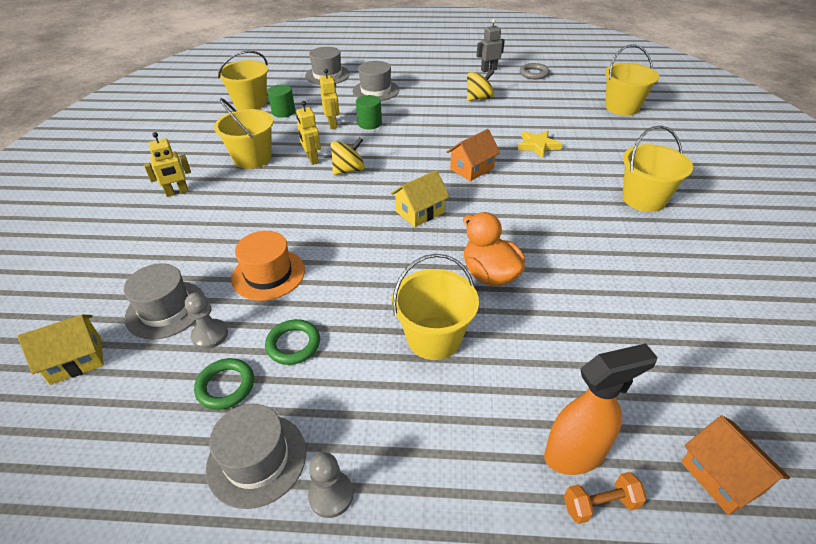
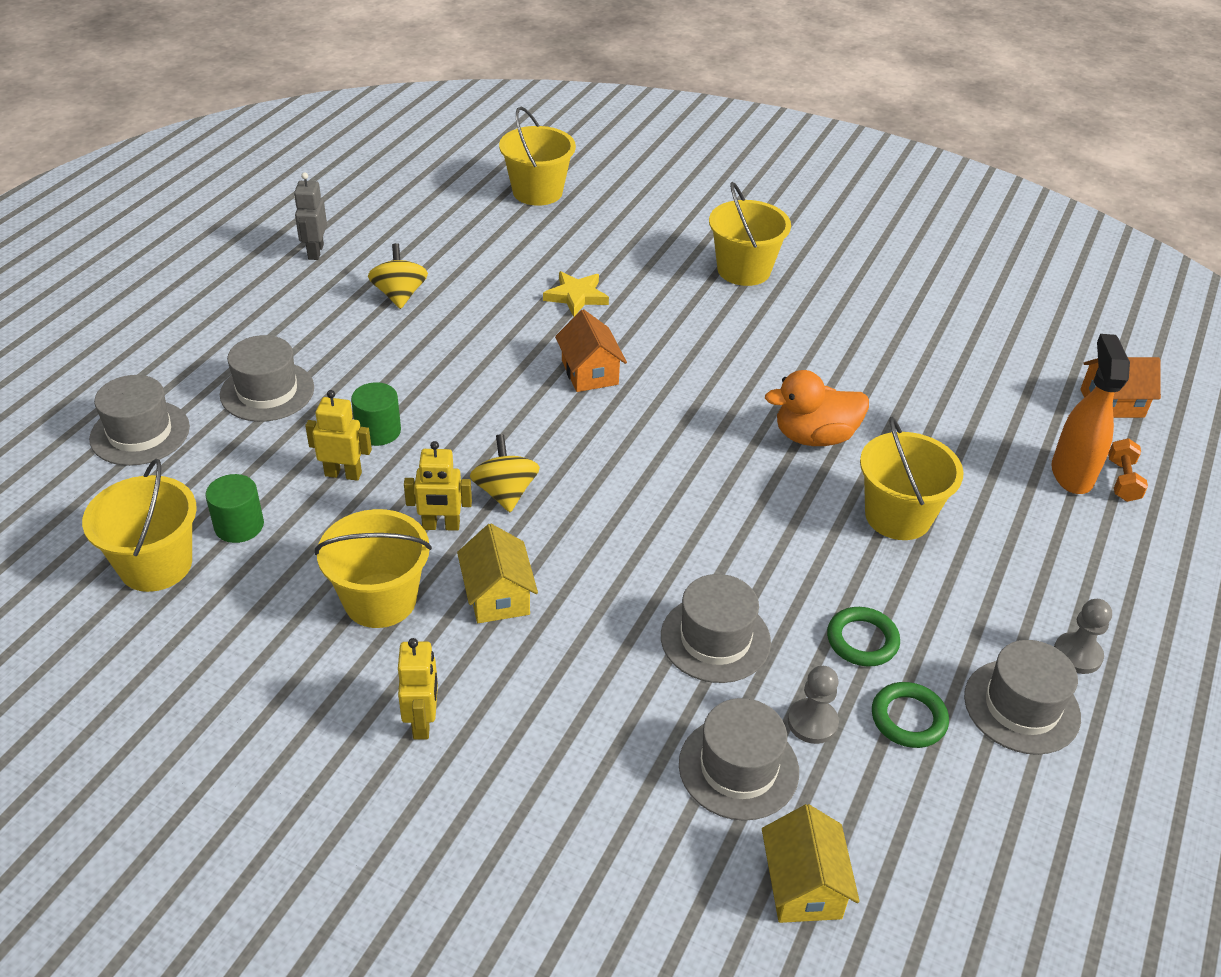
camera: 70 degrees left, 0 degrees up
(268, 274) = (715, 639): orange hat -> grey hat
(420, 212) = (660, 453): yellow house -> yellow house (498, 596)
(534, 74) = (373, 218): grey ring -> none

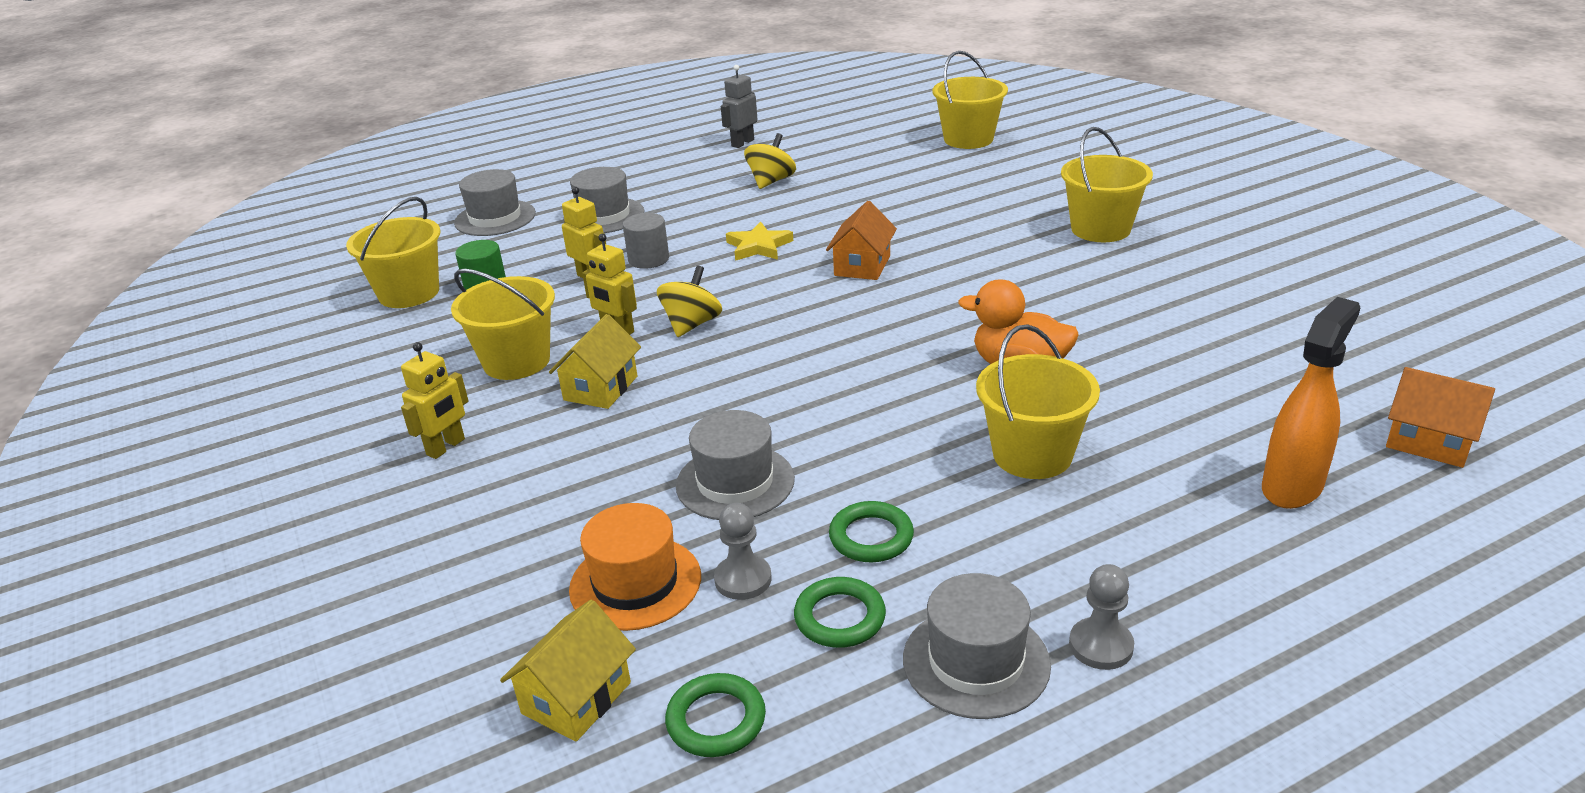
camera: 40 degrees right, 10 degrees down
(378, 431) = (648, 259): green cylinder -> grey cylinder
(576, 296) = (915, 213): yellow star -> yellow star (758, 246)
(738, 768) = (635, 583): grey hat -> orange hat
(914, 845) = (716, 720): none -> green ring
(1122, 480) = (1357, 514): orange dumbbell -> none

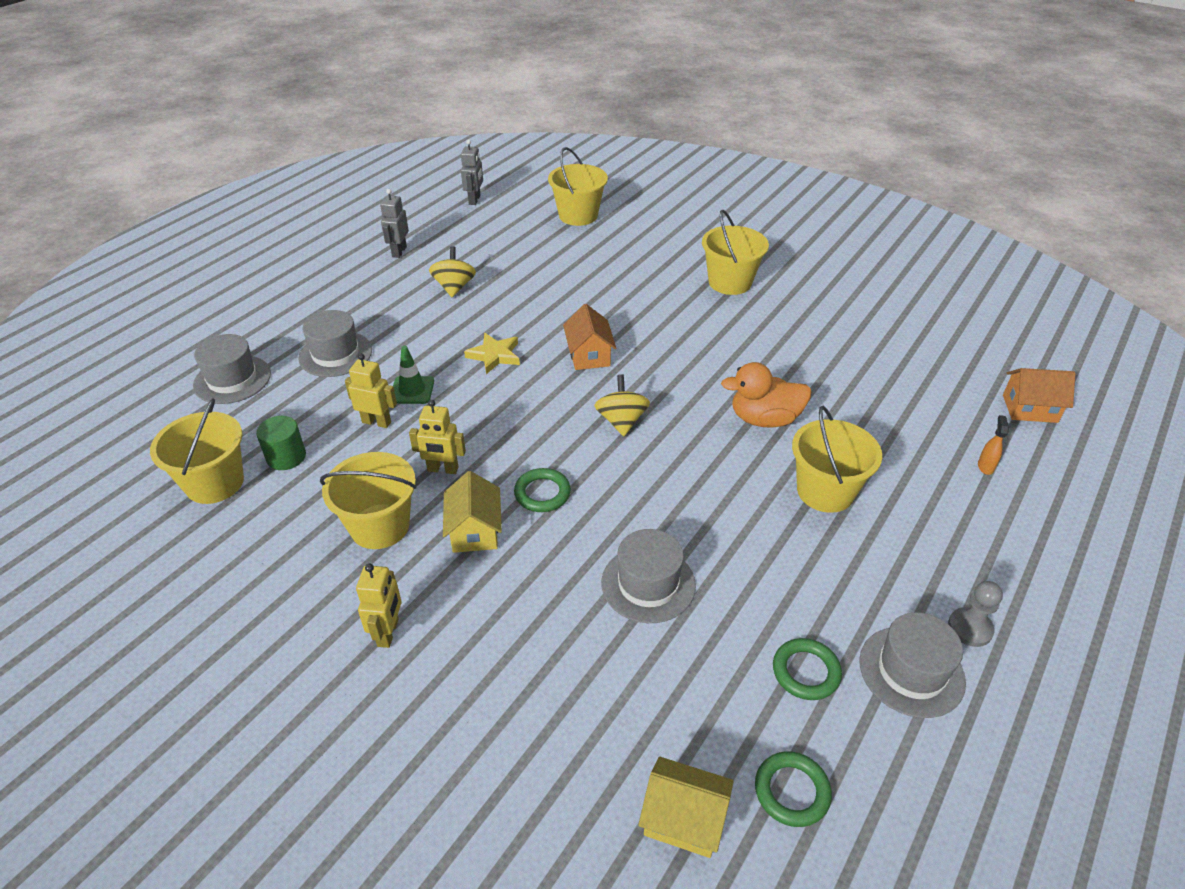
camera: 30 degrees left, 10 degrees up
(576, 698) = (684, 819): yellow house -> yellow house turned 75 degrees counterclockwise
(635, 583) = (646, 701): orange hat -> none
(648, 259) = (412, 390): grey cylinder -> green traffic cone
(692, 324) = (500, 446): yellow spinning top -> yellow spinning top (621, 421)
(743, 579) = (719, 666): grey pawn -> none
(863, 110) = (475, 200): none -> grey robot
(871, 537) = (776, 597): green ring -> green ring (542, 493)
(1292, 487) = (985, 466): orange spray bottle -> orange spray bottle, size x0.45

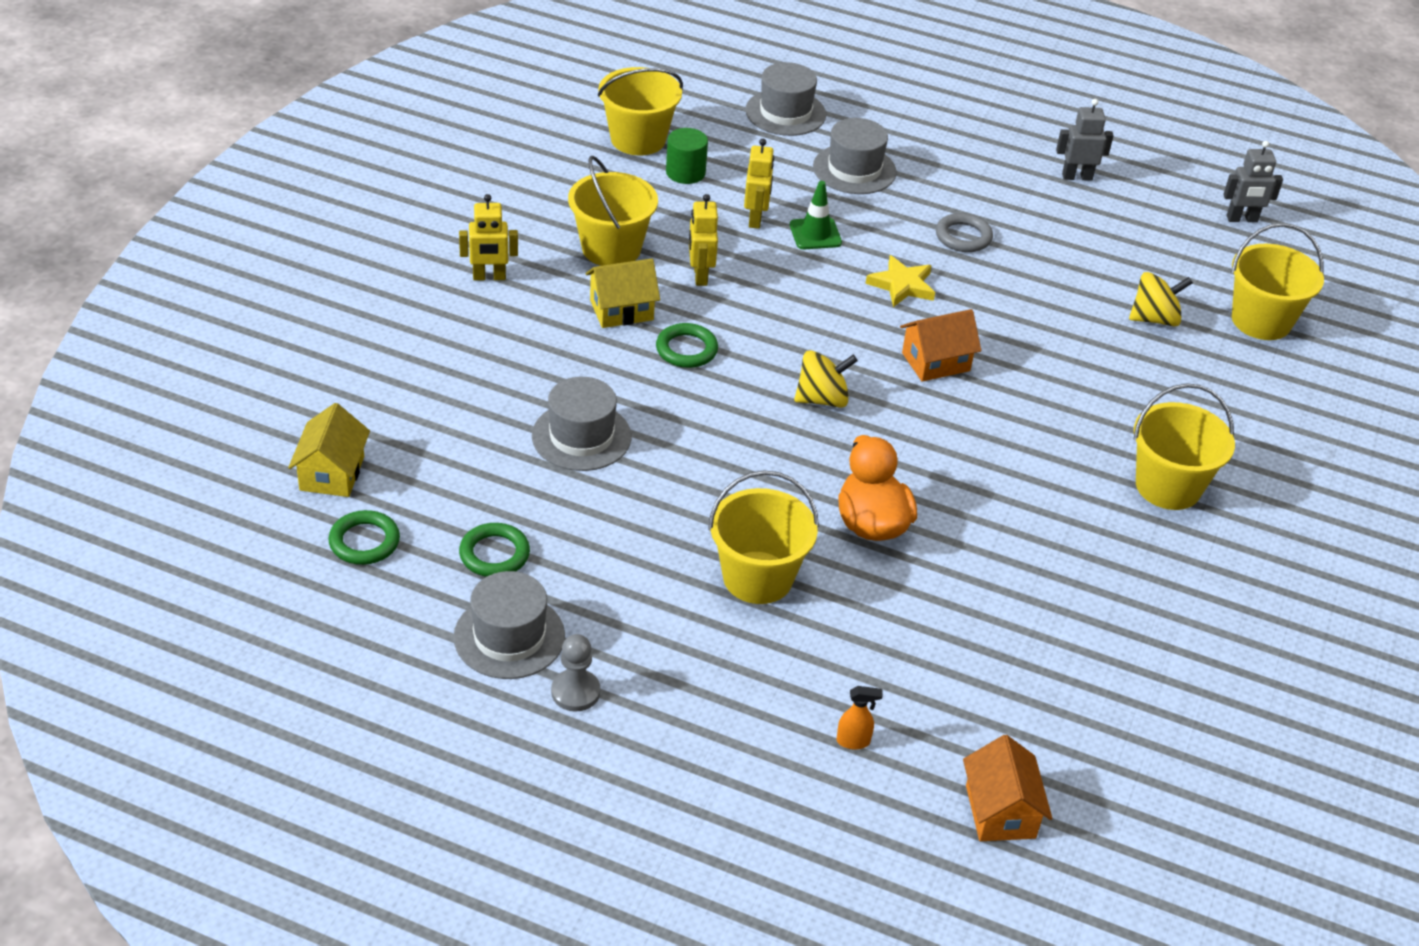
camera: 75 degrees right, 0 degrees up
(447, 315) = (963, 237): none -> grey ring
(454, 287) = (1023, 233): yellow spinning top -> yellow spinning top (1154, 319)

